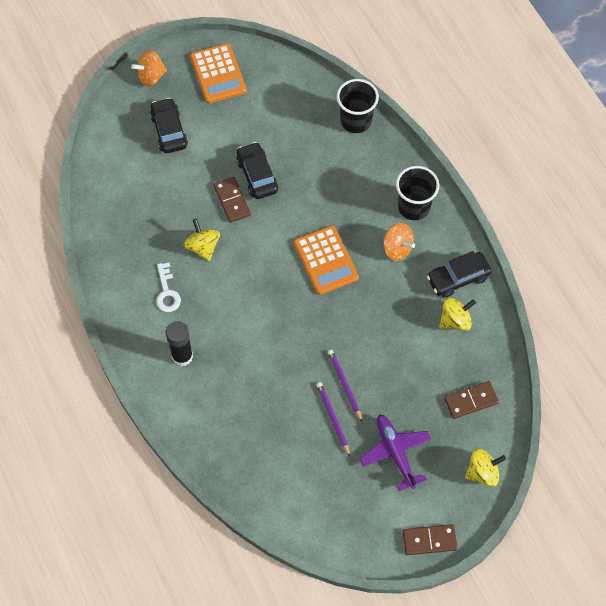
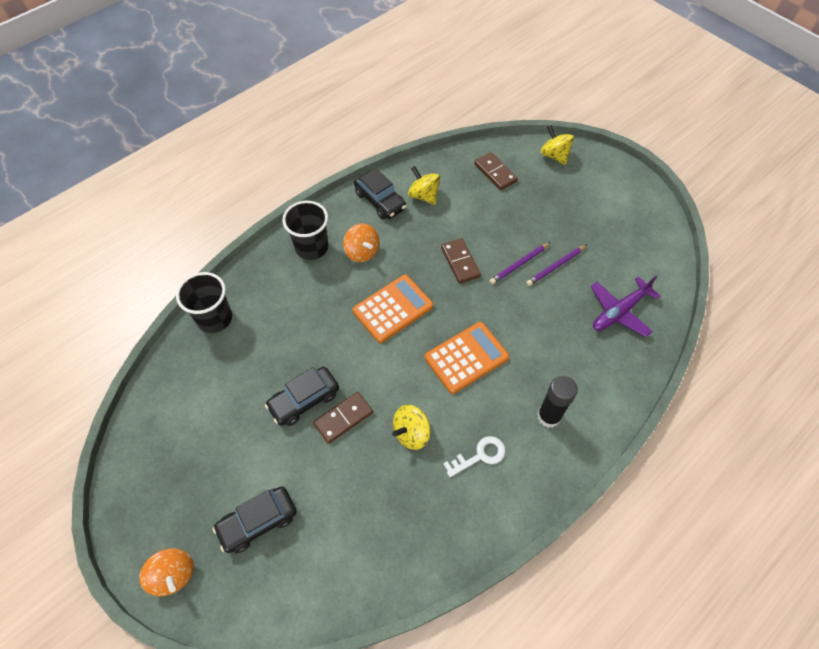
camera: 105 degrees left, 5 degrees down
(218, 74) = (162, 485): orange calculator -> orange calculator (466, 357)
(395, 453) = (565, 214): purple plane -> purple plane (619, 311)
(397, 248) = (362, 252): orange spinning top -> orange spinning top turned 120 degrees clockwise
(429, 540) = (628, 178): brown domino -> brown domino (460, 262)

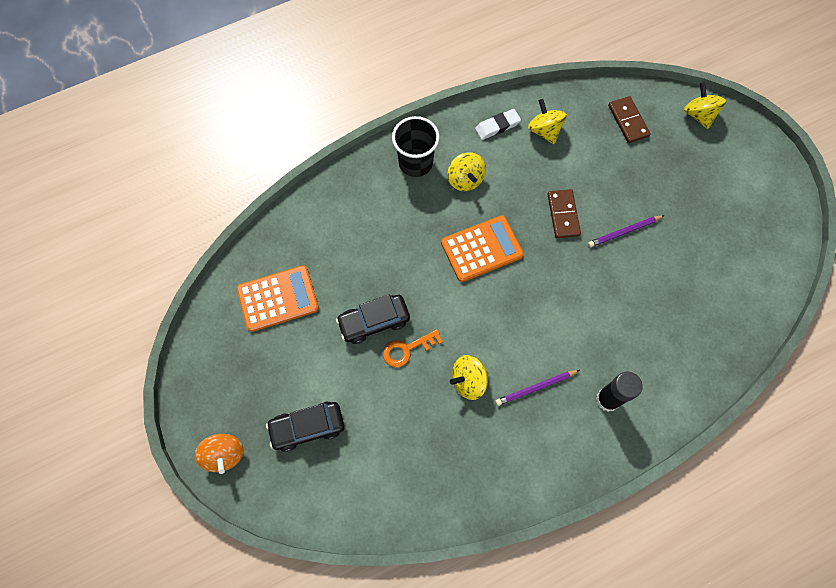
camera: 15 degrees right, 10 degrees up
(215, 318) = (305, 216): black cup -> none
(343, 418) = (407, 349): brown domino -> orange key
(362, 252) = (465, 179): orange spinning top -> yellow spinning top
(380, 201) = (497, 126): black car -> white eraser
(466, 357) = (542, 318): orange calculator -> orange calculator (278, 298)
(480, 456) = (529, 420): white key -> none
(555, 266) = (662, 243): purple pencil -> purple pencil (536, 387)
(619, 311) = (714, 309): purple plane -> none

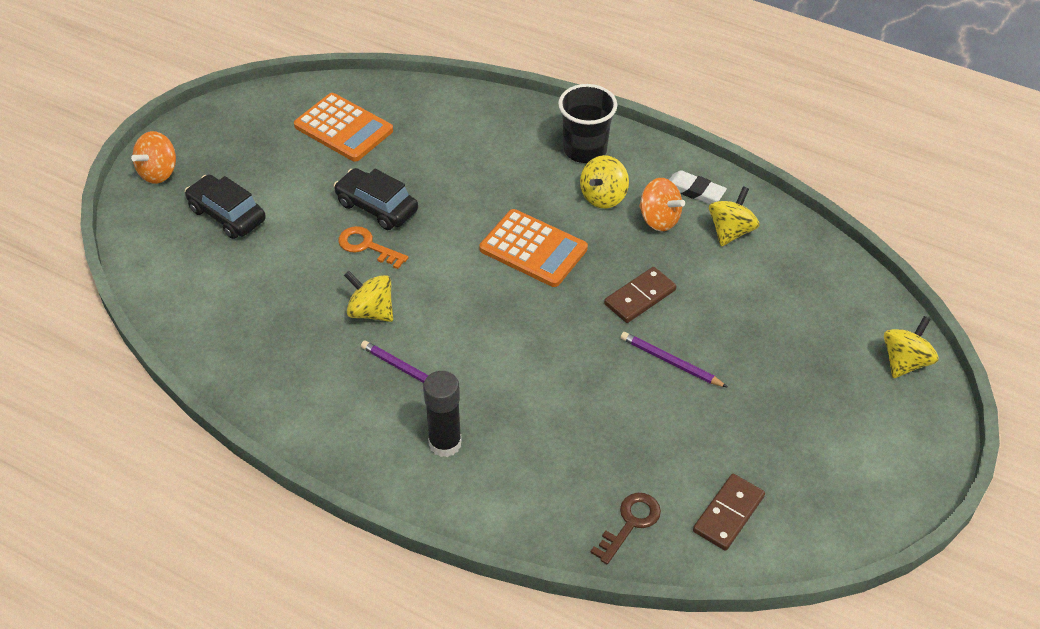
camera: 55 degrees right, 20 degrees down
(507, 162) = (659, 219): none -> orange spinning top
(628, 121) = (822, 298): brown domino -> brown domino (728, 514)
(726, 331) = (630, 523): none -> brown key

